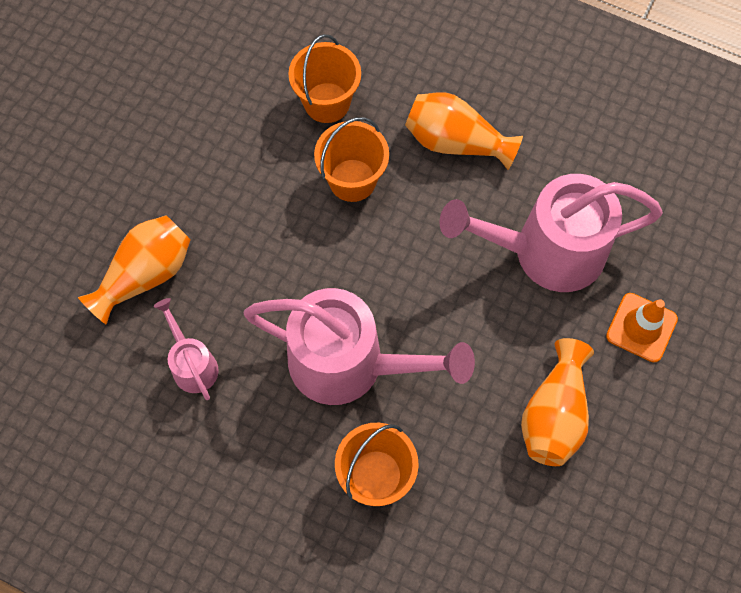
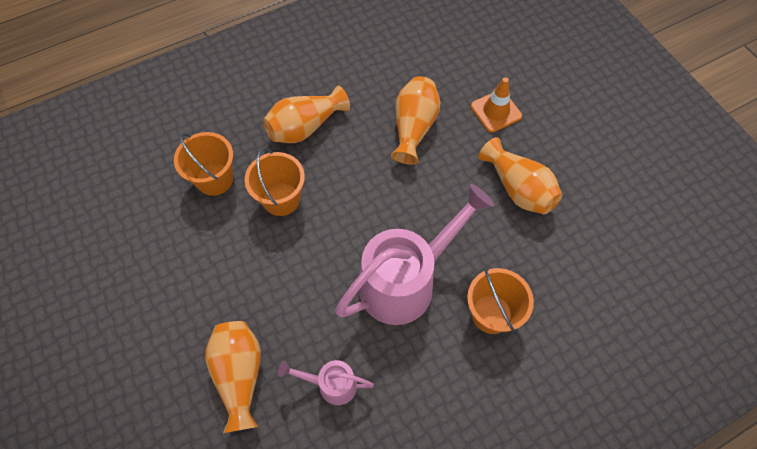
camera: 55 degrees left, 5 degrees down
(545, 252) = (414, 127): pink watering can -> orange vase

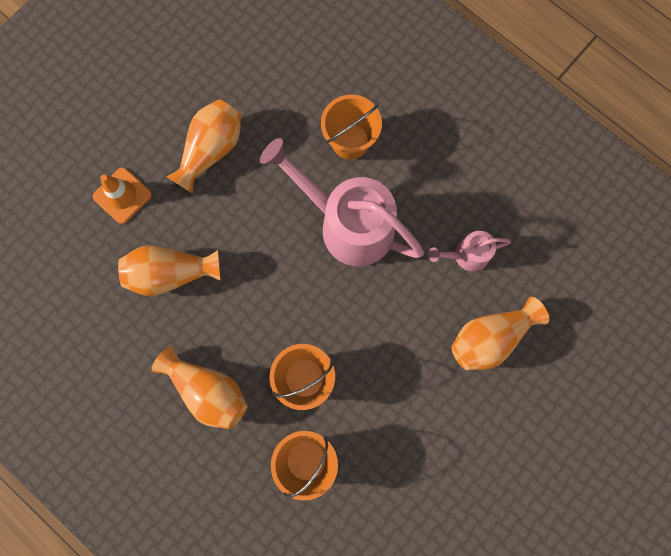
camera: 110 degrees left, 15 degrees up
(331, 384) = (465, 255): pink watering can -> pink watering can turned 90 degrees clockwise

